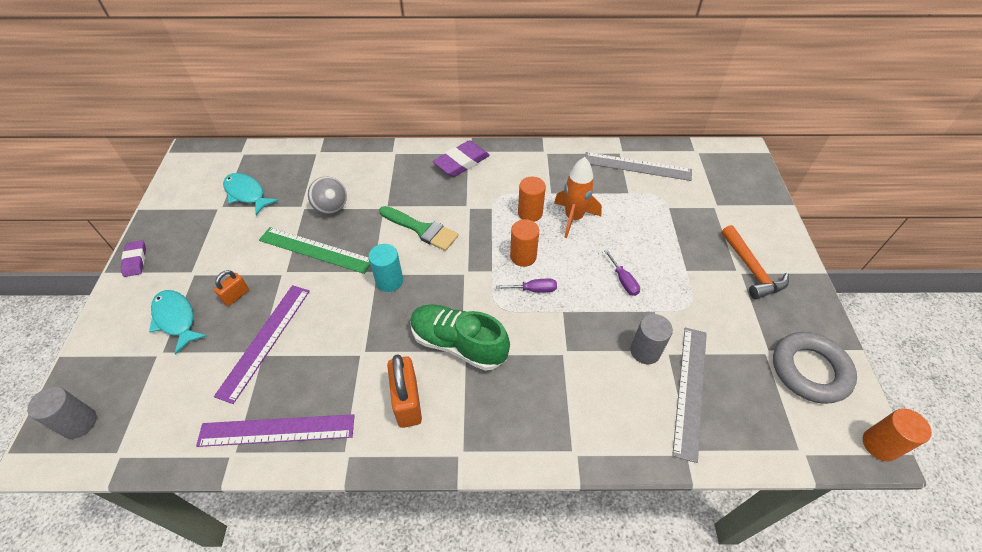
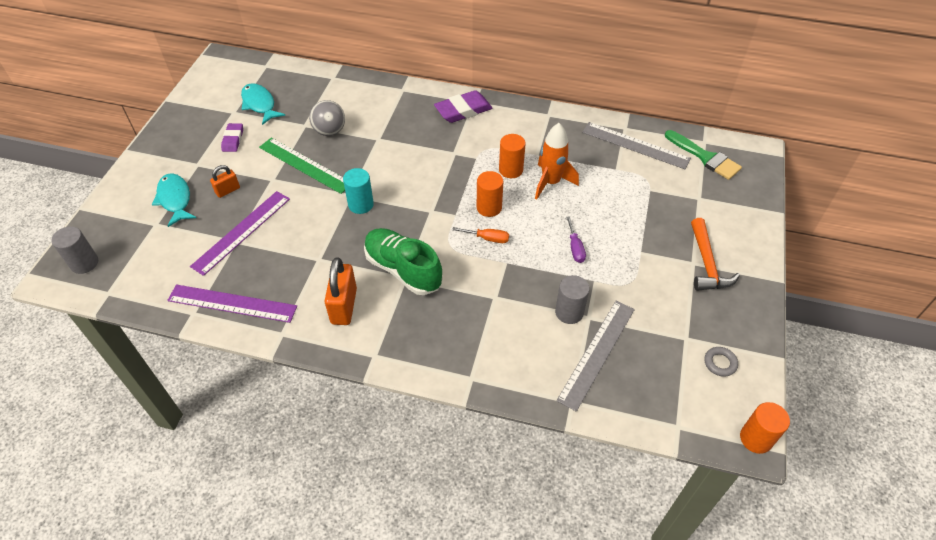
camera: 15 degrees right, 0 degrees up
(135, 260) = (153, 144): purple eraser -> purple eraser (233, 139)
(421, 229) = (404, 165): green brush -> green brush (705, 157)
(534, 289) = (487, 238): purple screwdriver -> orange screwdriver
(809, 370) = (720, 363): grey ring -> grey ring, size x0.44

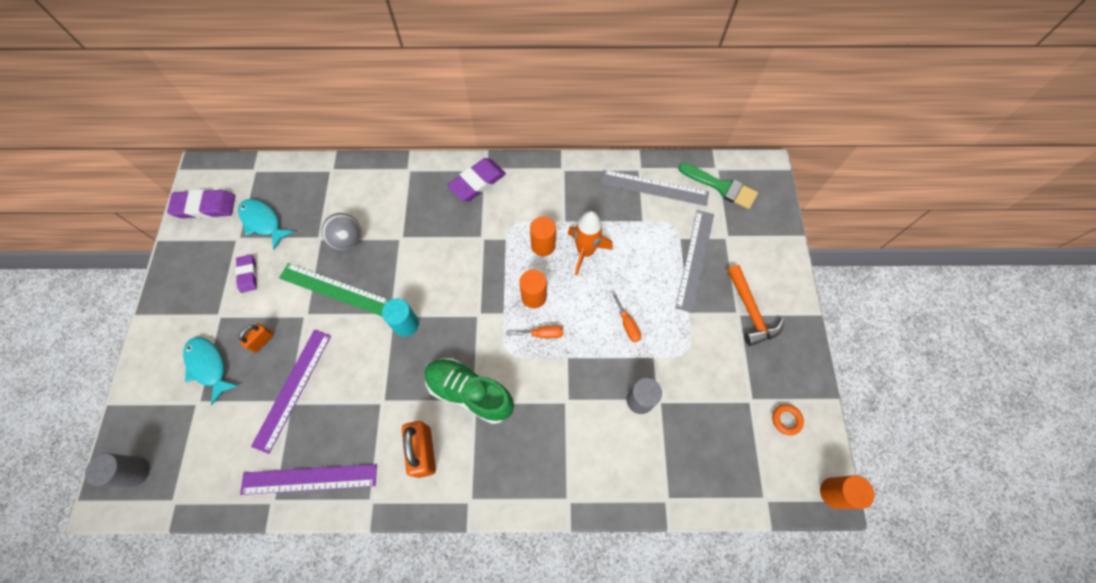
camera: 15 degrees left, 15 degrees up
(214, 84) = (205, 206): none -> purple eraser
(575, 248) = (627, 324): purple screwdriver -> orange screwdriver
(597, 353) = (676, 439): grey ruler -> grey ruler (695, 259)
(720, 363) = (786, 420): grey ring -> orange ring

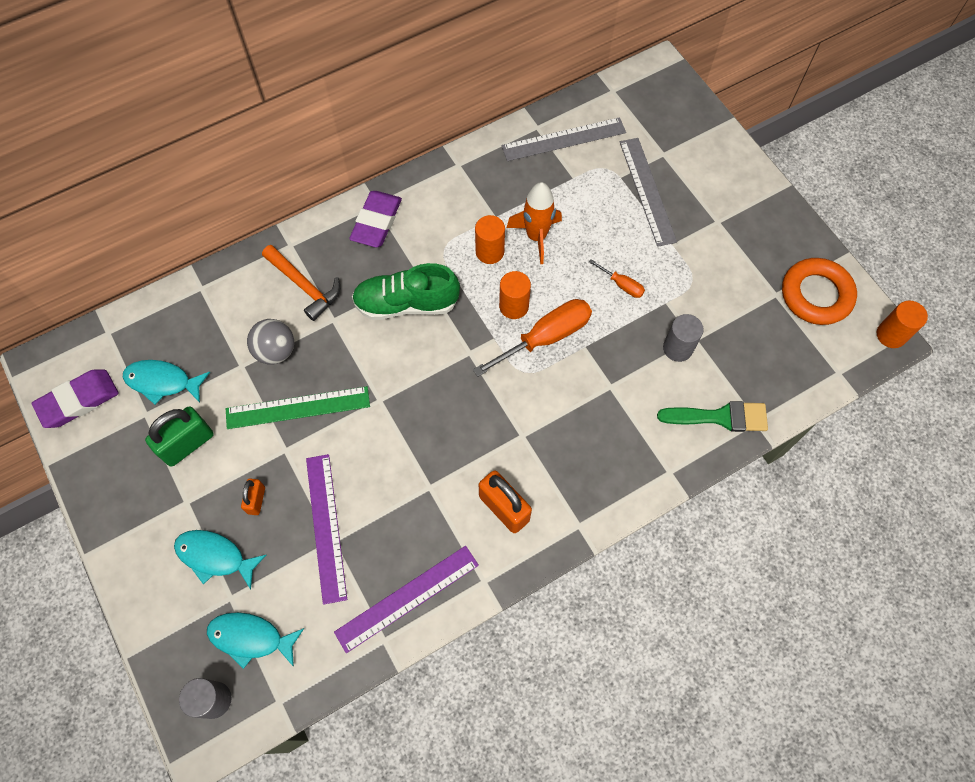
camera: 30 degrees left, 0 degrees up
(189, 441) = (251, 638): none -> turquoise fish
(248, 274) = (187, 444): purple eraser -> green padlock
(406, 324) = (401, 401): turquoise cylinder -> none
(470, 392) = (512, 430): green shoe -> green shoe (406, 303)
(542, 334) = (546, 337): orange screwdriver -> orange screwdriver, size x2.03
(721, 187) = (629, 107): green brush -> green brush (720, 417)
(750, 311) = (727, 214): orange hammer -> orange hammer (304, 286)
(786, 420) = (816, 295): orange ring -> orange ring, size x2.26

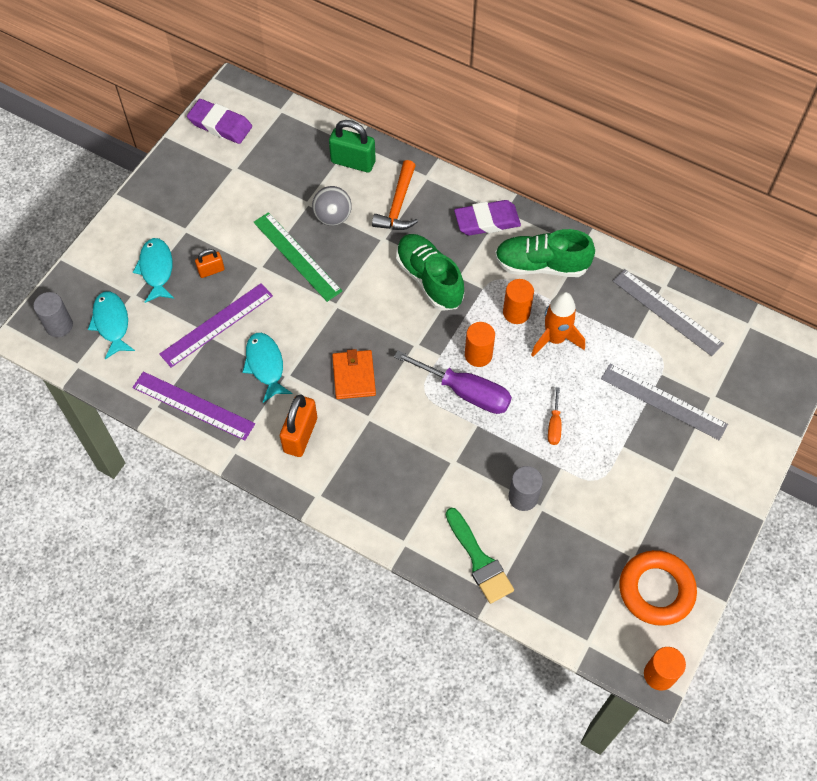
camera: 60 degrees right, 5 degrees down
(162, 382) = (264, 164): turquoise fish -> turquoise fish (265, 365)
(187, 444) = (227, 206): green padlock -> green padlock (353, 162)
(454, 205) = (541, 265): none -> green shoe
(469, 425) = (354, 376): none -> orange wallet
(546, 337) = (465, 392): orange screwdriver -> purple screwdriver
(647, 191) = (663, 401): grey ruler -> grey ruler turned 75 degrees clockwise

